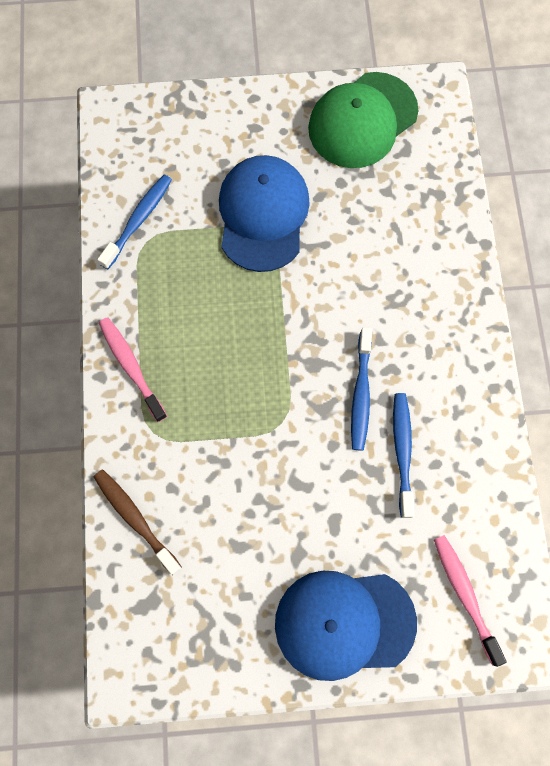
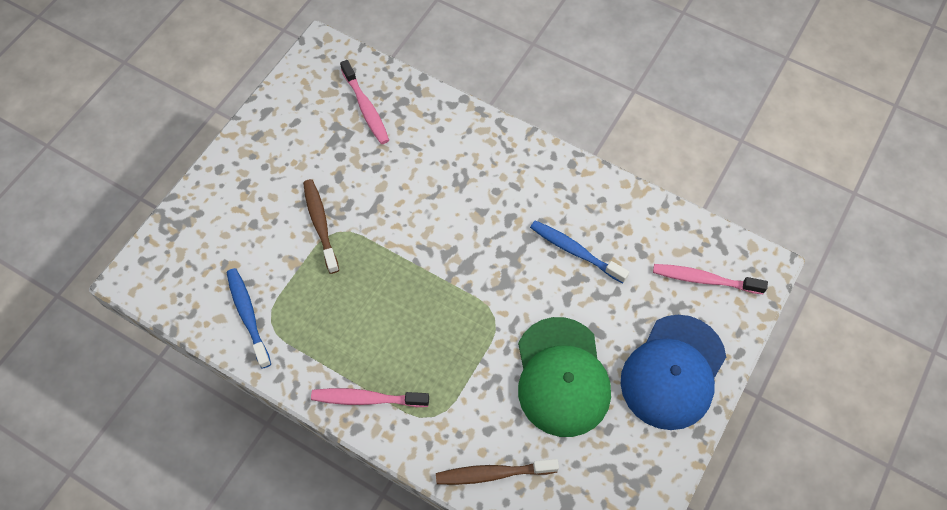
camera: 55 degrees left, 10 degrees down
(263, 215) = (320, 224): blue cap -> brown toothbrush
(361, 394) = (513, 250): blue toothbrush -> none
(362, 120) = (303, 110): green cap -> green cap (562, 377)
(406, 169) = (366, 108): none -> pink toothbrush

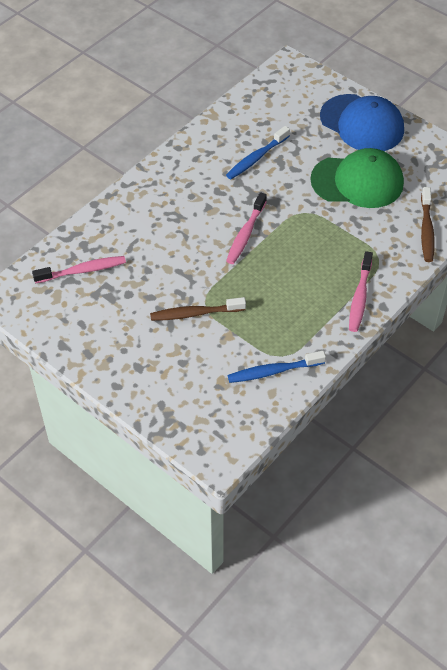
camera: 80 degrees left, 10 degrees down
(704, 279) = (294, 95): pink toothbrush -> pink toothbrush (245, 234)

